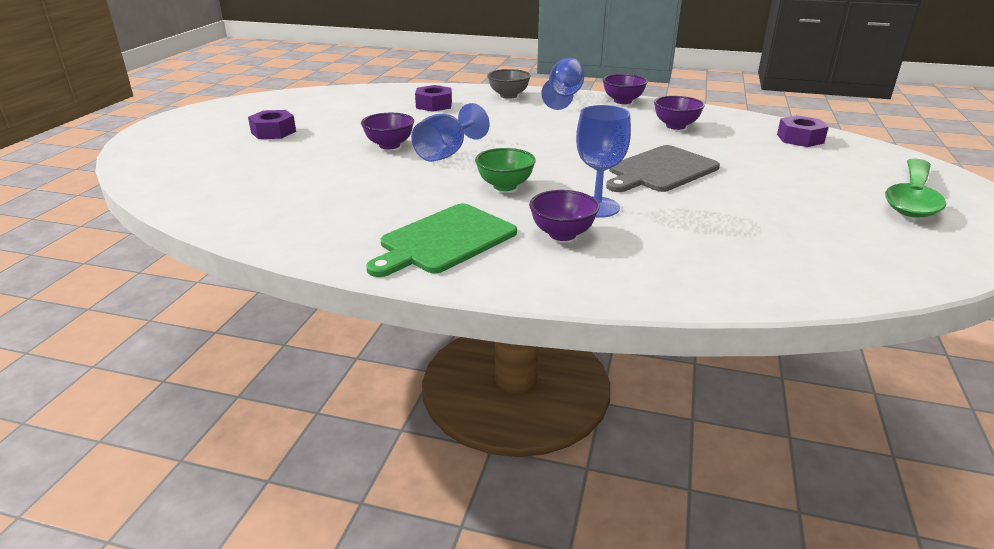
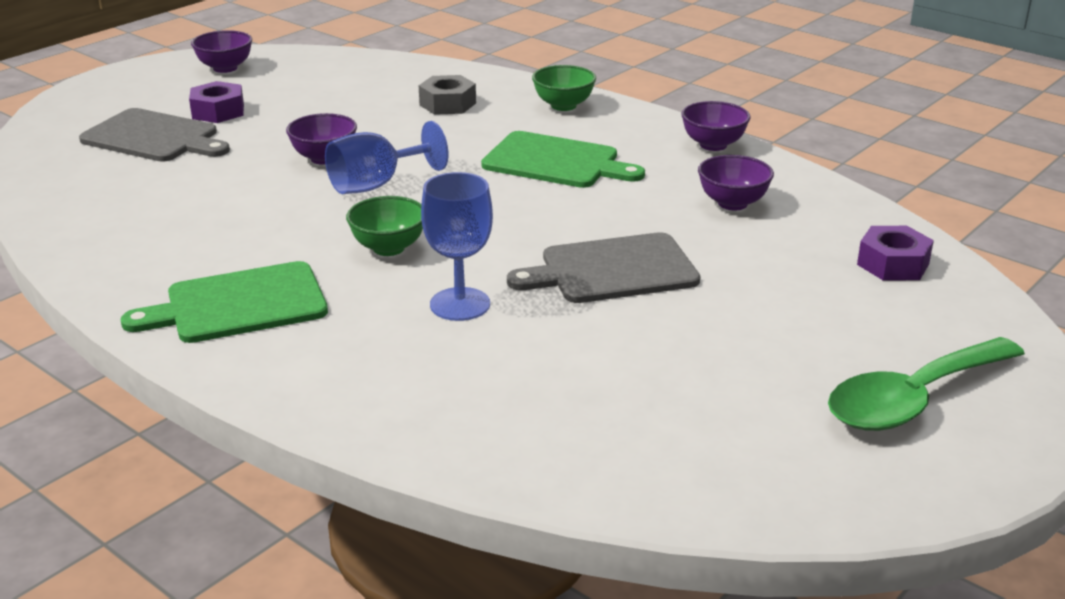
camera: 25 degrees right, 0 degrees up
(241, 154) = (154, 137): none -> grey cutting board
(434, 105) = (447, 104): purple nut -> grey nut
(508, 96) = (563, 106): grey bowl -> green bowl
(545, 123) = (556, 162): none -> green cutting board
(562, 234) = (373, 330): purple bowl -> purple bowl (225, 68)
(564, 97) = (637, 122): blue goblet -> none

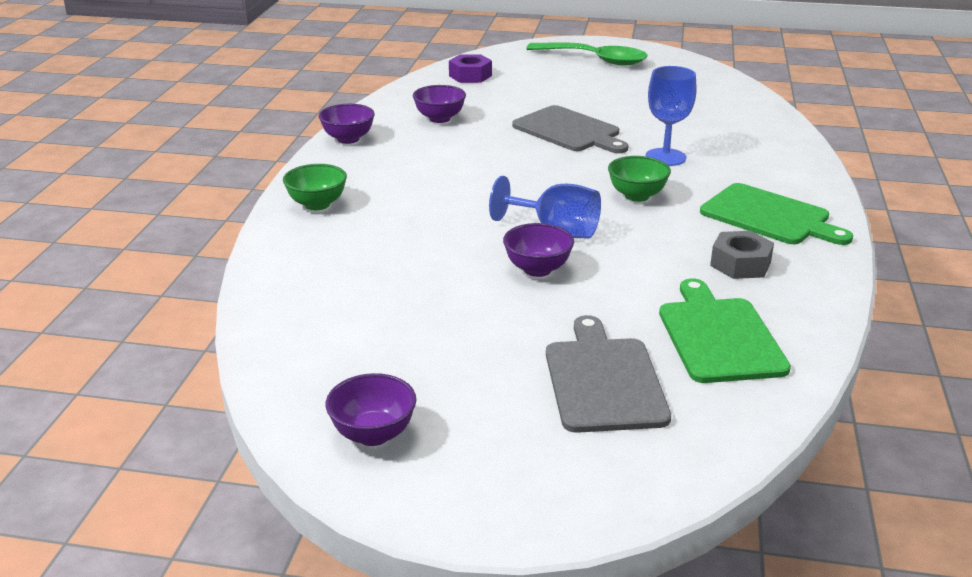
camera: 120 degrees left, 0 degrees up
(218, 111) = (502, 373): purple nut -> none
(447, 104) = (360, 254): grey nut -> grey nut (740, 264)
(556, 162) = (436, 180): green cutting board -> green cutting board (719, 336)

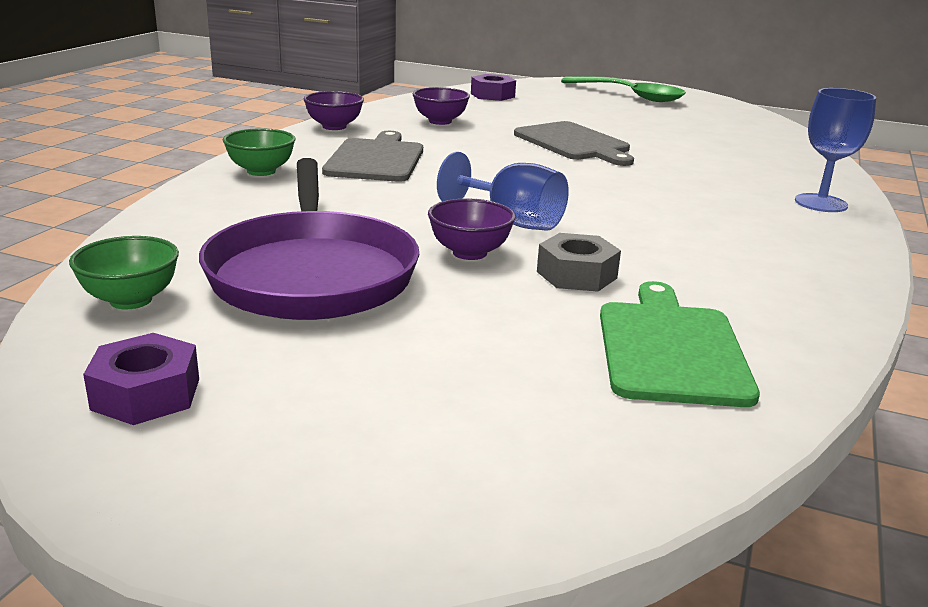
camera: 10 degrees right, 5 degrees down
(373, 434) = (146, 394): purple bowl -> purple nut
(426, 309) = (311, 273): none -> purple pan
(603, 380) = (489, 376): grey cutting board -> grey cutting board (376, 159)
(637, 196) = (624, 202): green bowl -> green bowl (131, 300)
(665, 157) = (673, 174): blue goblet -> blue goblet (821, 203)
(740, 264) = (728, 277): grey nut -> grey nut (576, 275)
(769, 216) = (782, 237): green cutting board -> none

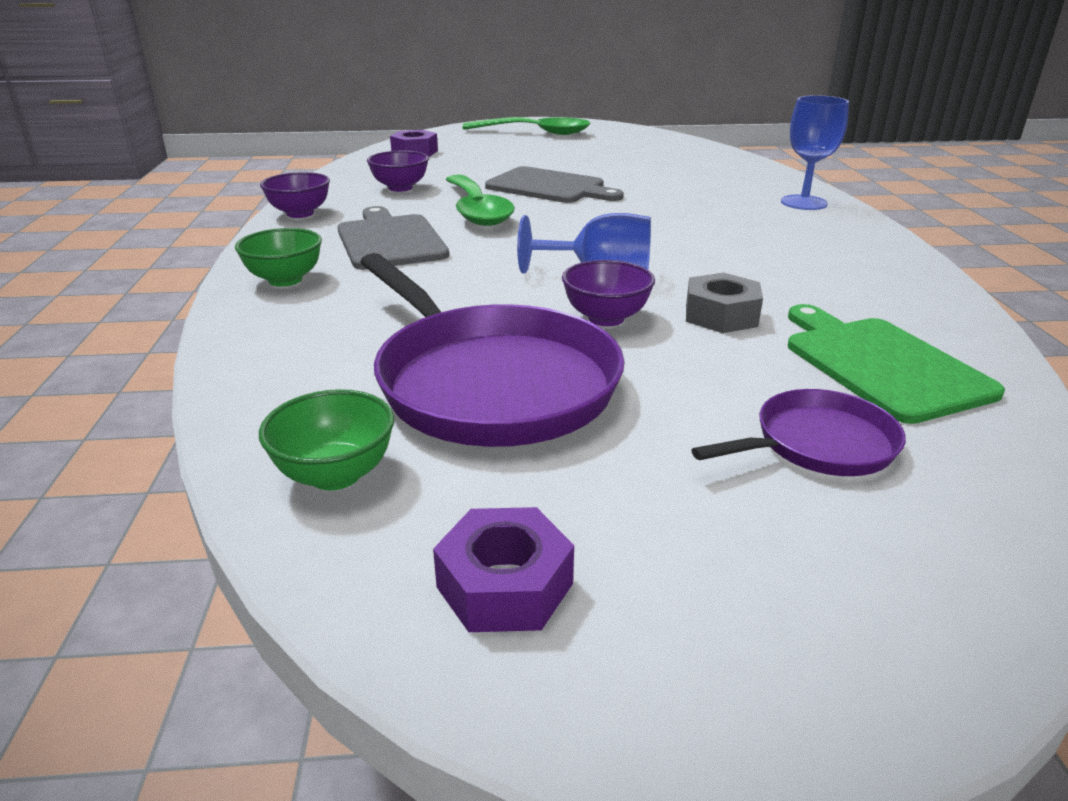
camera: 25 degrees left, 5 degrees up
(480, 151) = (477, 211): none -> green spoon
(510, 386) = (818, 444): none -> purple pan

